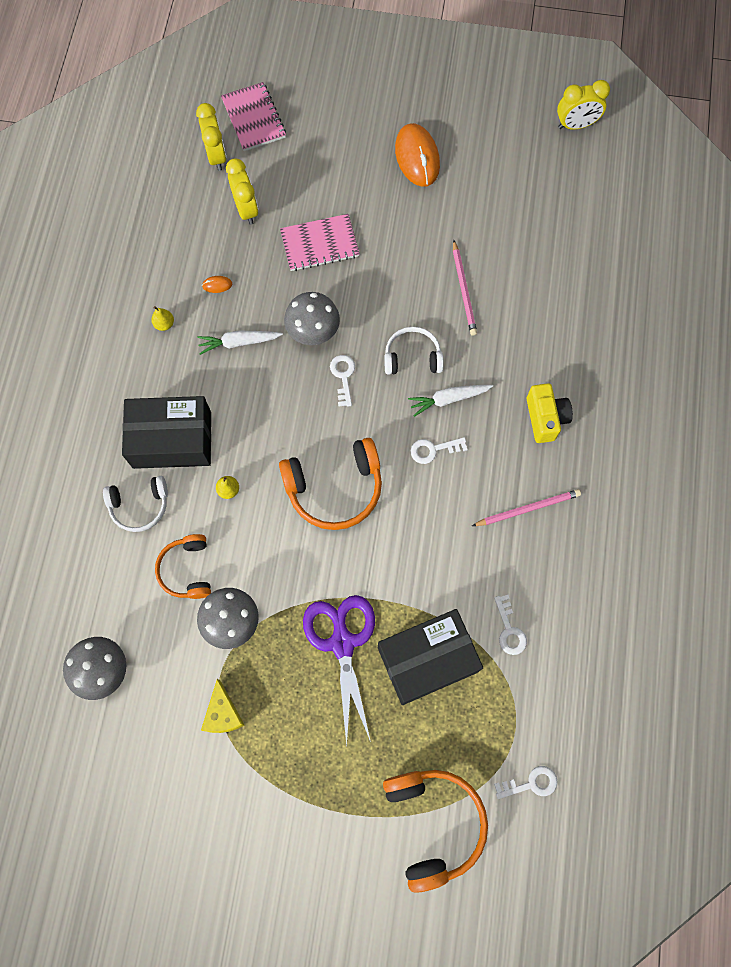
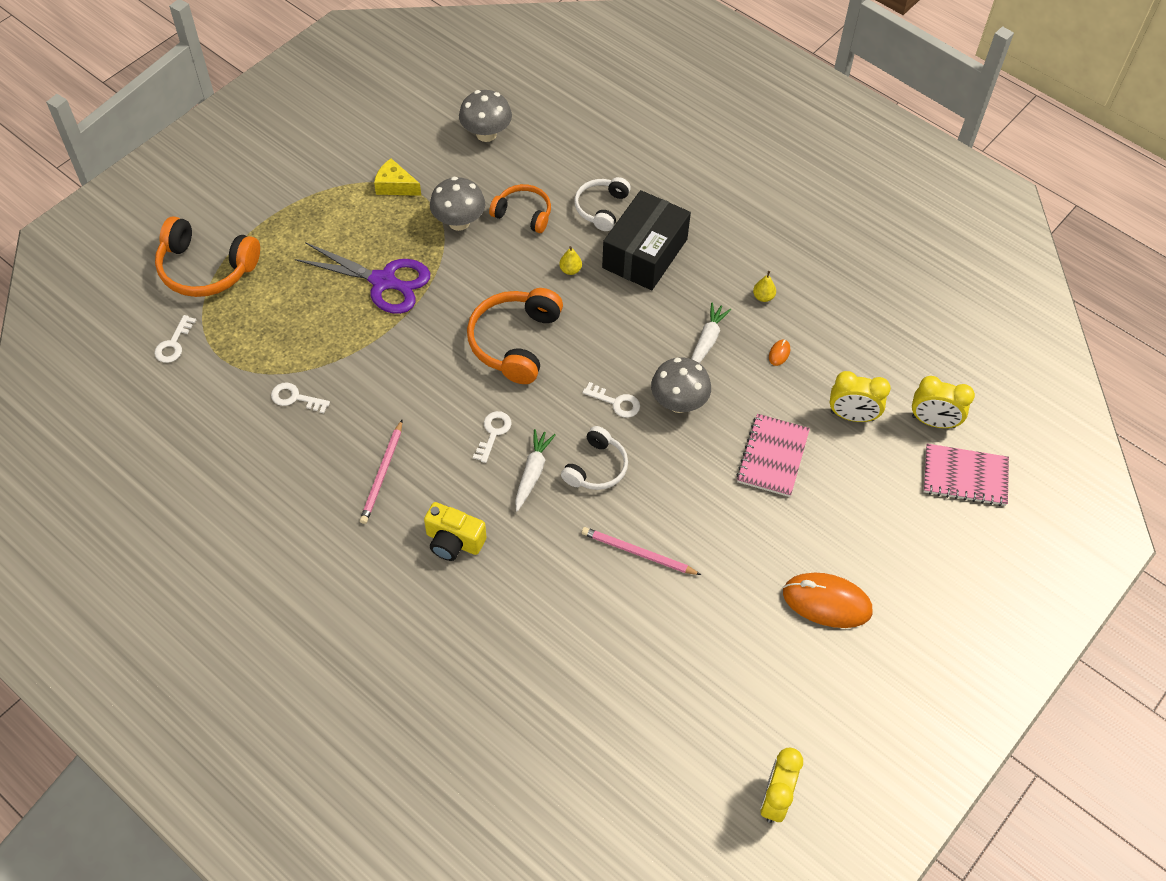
camera: 120 degrees right, 15 degrees down
(427, 659) = (322, 329): black box -> none

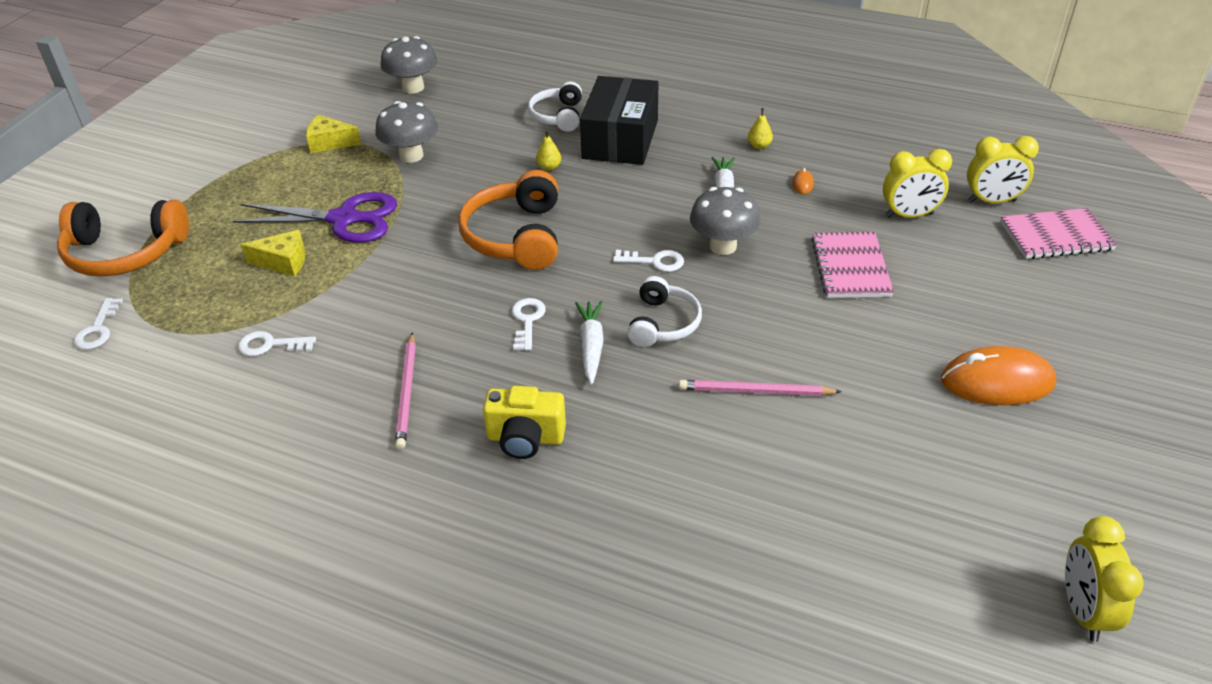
camera: 15 degrees left, 15 degrees down
(324, 315) = (283, 262): none -> yellow cheese
(523, 214) = (478, 136): orange headphones -> none

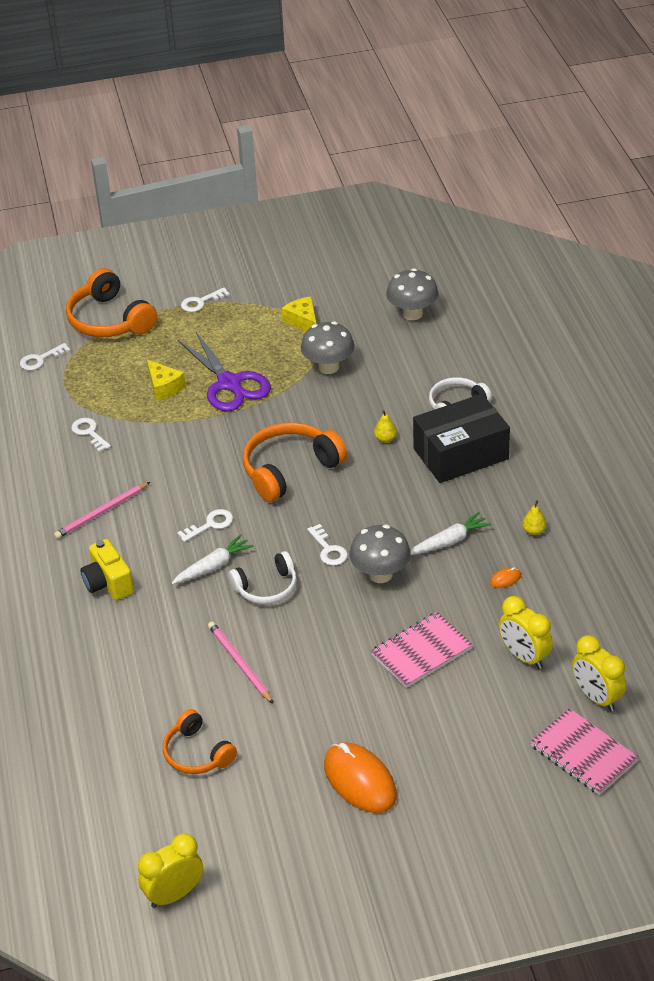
camera: 55 degrees right, 0 degrees up
(203, 185) = (201, 302): none -> white key
(865, 487) = (197, 753): none -> orange headphones

